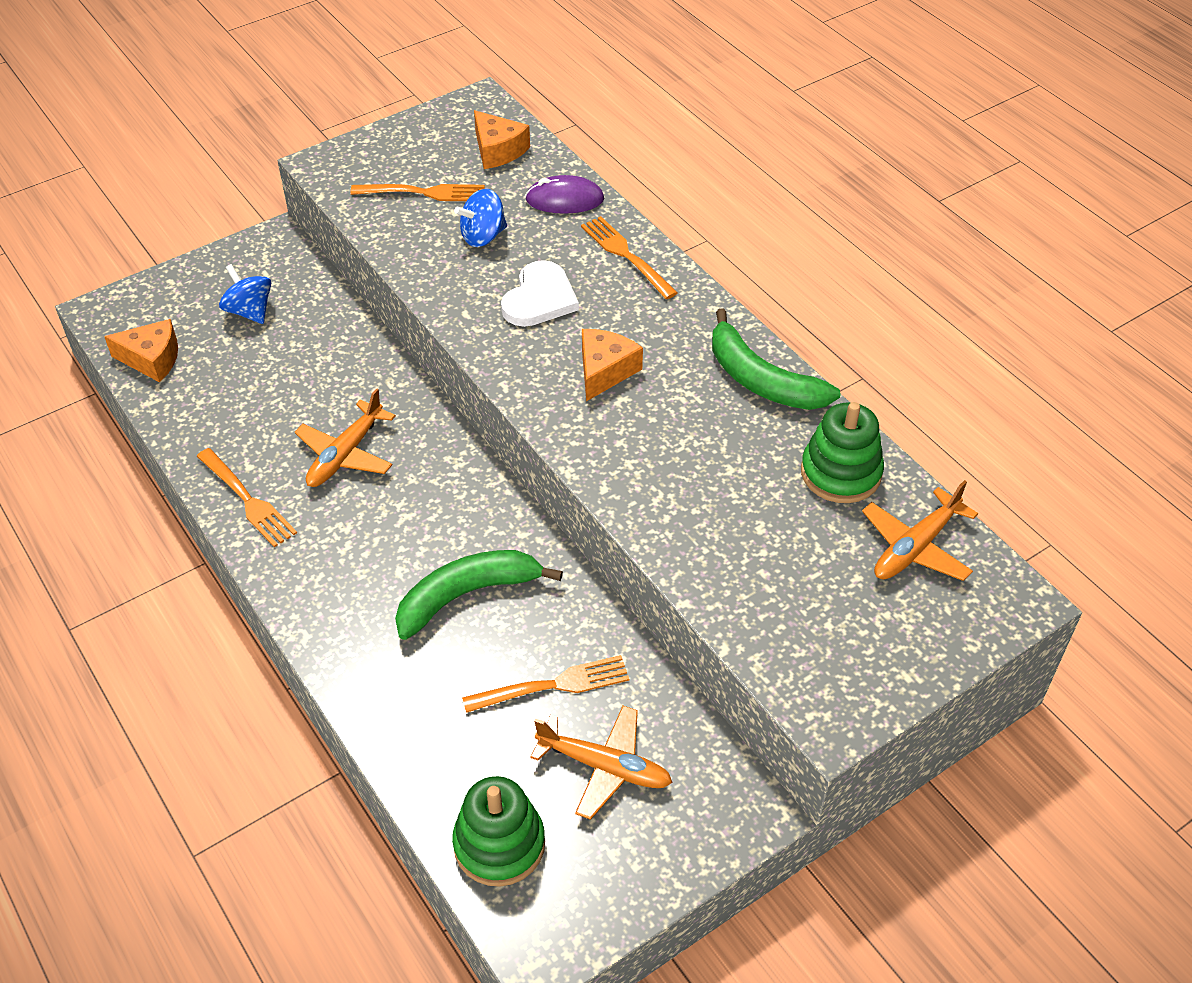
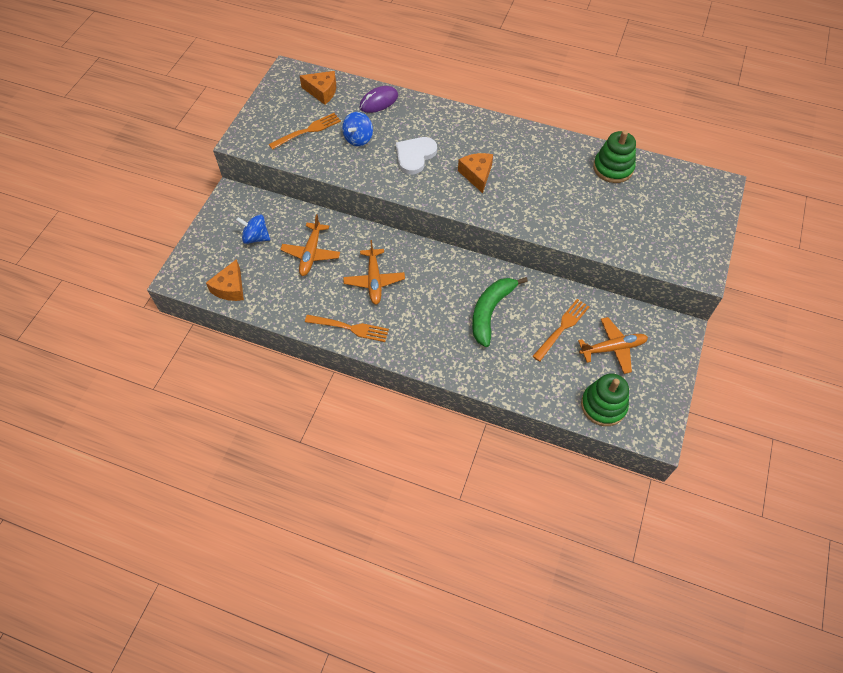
camera: 35 degrees left, 10 degrees up
(152, 359) = (230, 288): orange cheese -> orange cheese turned 135 degrees clockwise
(539, 298) = (415, 156): white heart -> white heart turned 135 degrees counterclockwise
(626, 255) = (433, 115): orange fork -> none
(761, 380) = (544, 144): green banana -> none
(916, 547) = (668, 183): orange plane -> orange plane (311, 253)

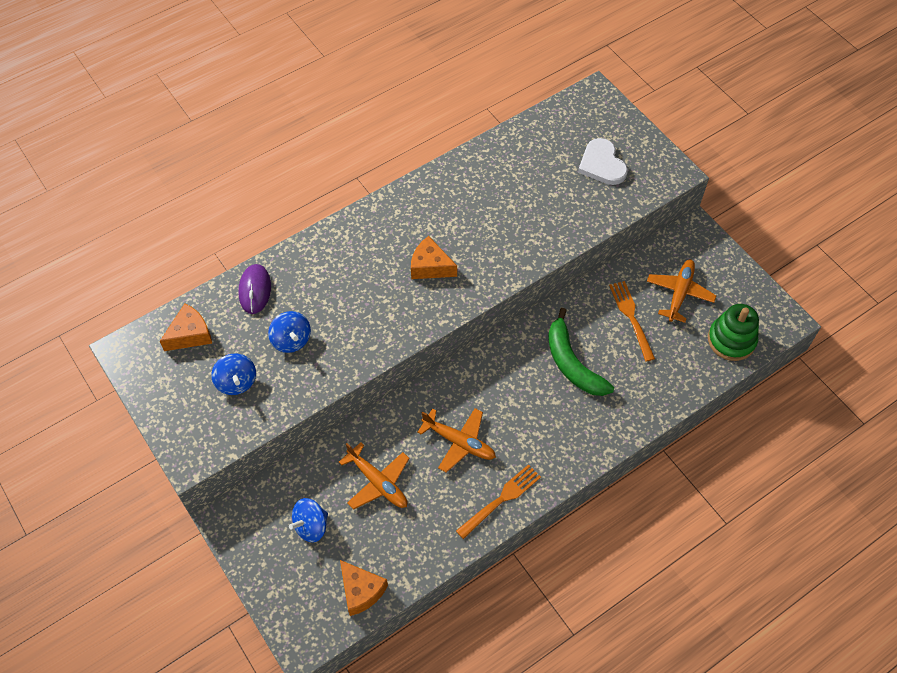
camera: 55 degrees left, 0 degrees up
(307, 131) = (236, 382): orange fork -> blue spinning top
(415, 156) = (360, 303): white heart -> white heart (602, 164)
(613, 168) = (512, 155): green stacking toy -> none

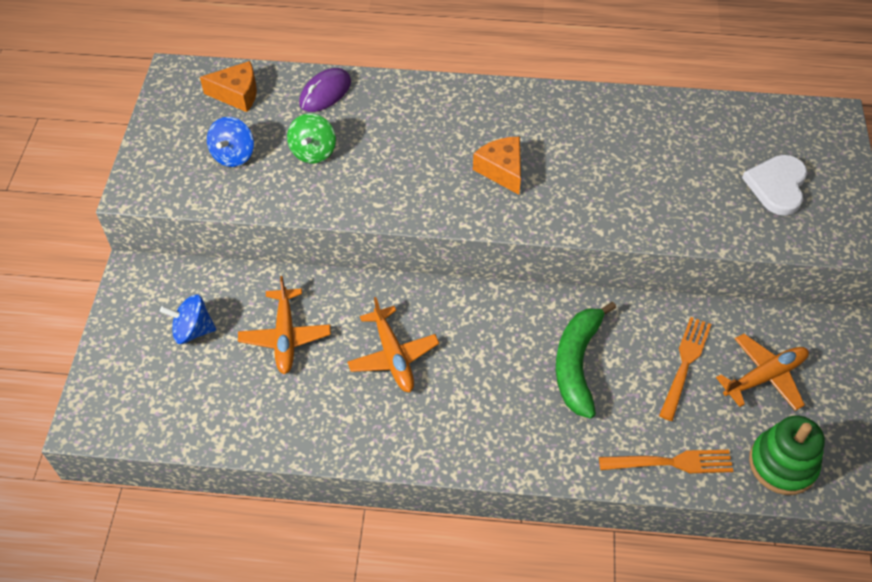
camera: 40 degrees right, 5 degrees down
(291, 340) = (313, 152): blue spinning top -> green spinning top
(361, 591) = (176, 418): orange cheese -> none
(501, 499) = (380, 437): orange fork -> orange fork (671, 462)

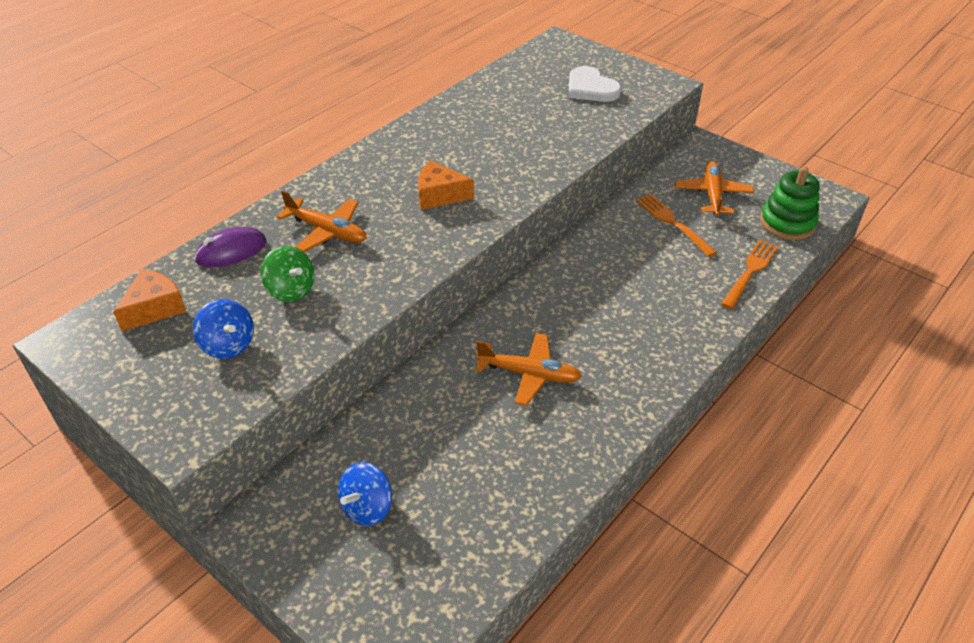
camera: 55 degrees left, 10 degrees down
(285, 336) = (441, 437): orange plane -> orange plane (326, 231)
(325, 93) = (231, 251): purple mouse -> purple mouse turned 75 degrees clockwise
(577, 363) = (628, 273): green banana -> none

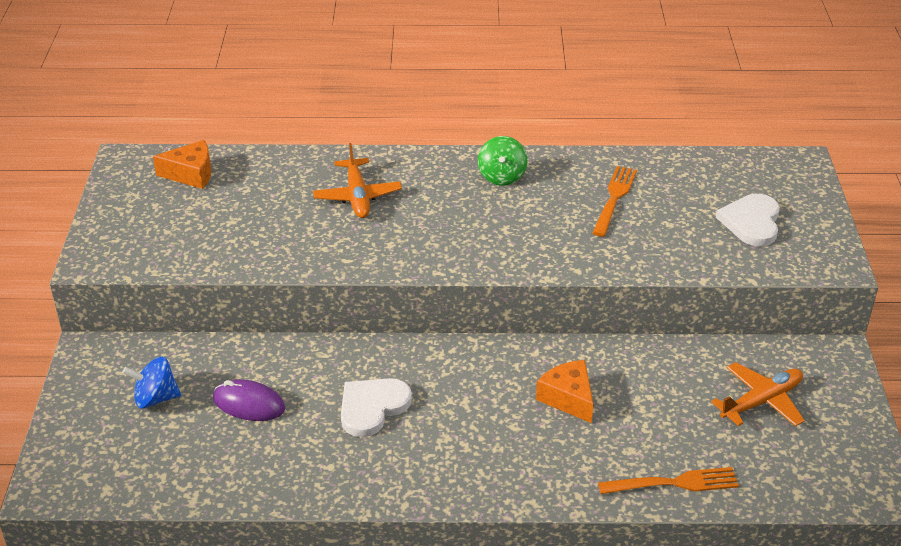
camera: 50 degrees right, 5 degrees down
(228, 345) = (192, 226): blue spinning top -> none
(231, 251) = (283, 168): purple mouse -> purple mouse (249, 404)
(291, 290) = (275, 219): green spinning top -> green spinning top (502, 176)
(439, 195) = (472, 224): orange cheese -> orange cheese (568, 398)
(528, 374) = (372, 407): orange plane -> white heart
(673, 223) = (678, 395): orange fork -> orange fork (614, 198)
(787, 223) = (788, 477): green stacking toy -> none

